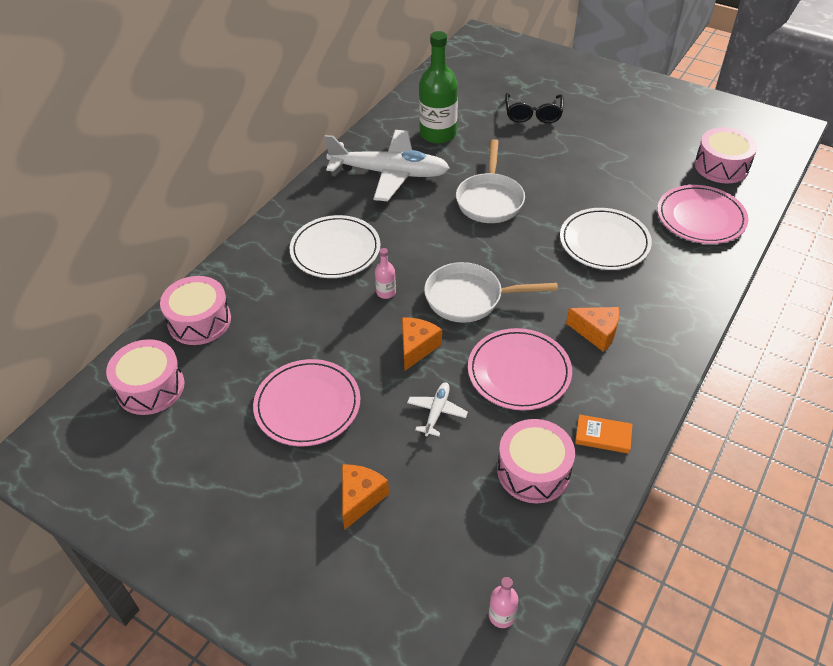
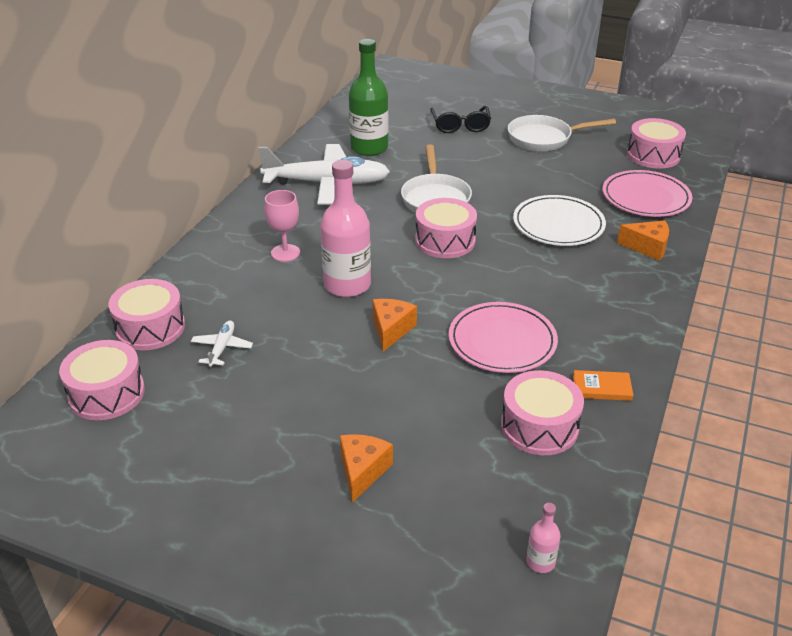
camera: 10 degrees left, 10 degrees down
(307, 405) = (286, 392): pink plate -> none
(335, 250) = (285, 253): white plate -> pink goblet
(386, 292) = (347, 285): pink bottle -> pink bottle, size x2.25
(436, 412) = (426, 385): white plane -> white plane (222, 348)
(469, 298) = (435, 282): white pan -> white pan (544, 138)
(489, 251) = (445, 241): none -> pink drum
(596, 332) = (571, 300): orange cheese -> orange cheese (647, 247)

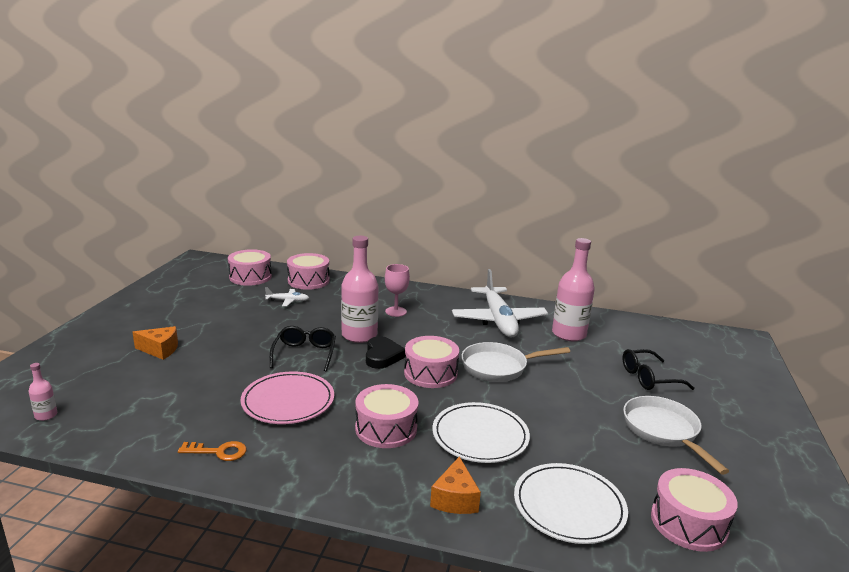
camera: 80 degrees right, 15 degrees down
(369, 148) = (569, 334): green bottle -> pink bottle
(391, 330) = (304, 354): orange cheese -> black glasses
(403, 270) = (382, 356): none -> black heart
(539, 426) = (180, 418): pink drum -> pink drum (386, 428)
(602, 388) = (219, 452): orange book -> orange key
(645, 197) = (569, 506): pink plate -> white plate

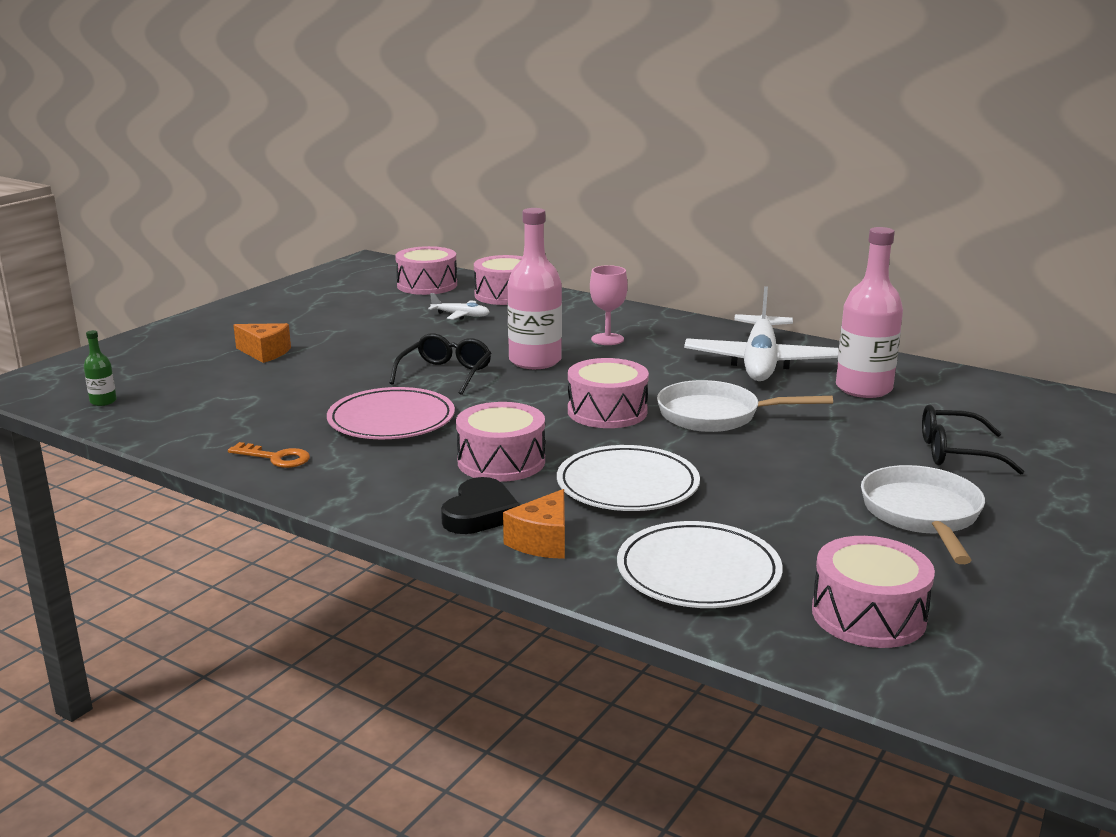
camera: 20 degrees right, 0 degrees up
(46, 415) = (103, 401): pink bottle -> green bottle
(382, 356) = (551, 386): black heart -> black heart (480, 513)

